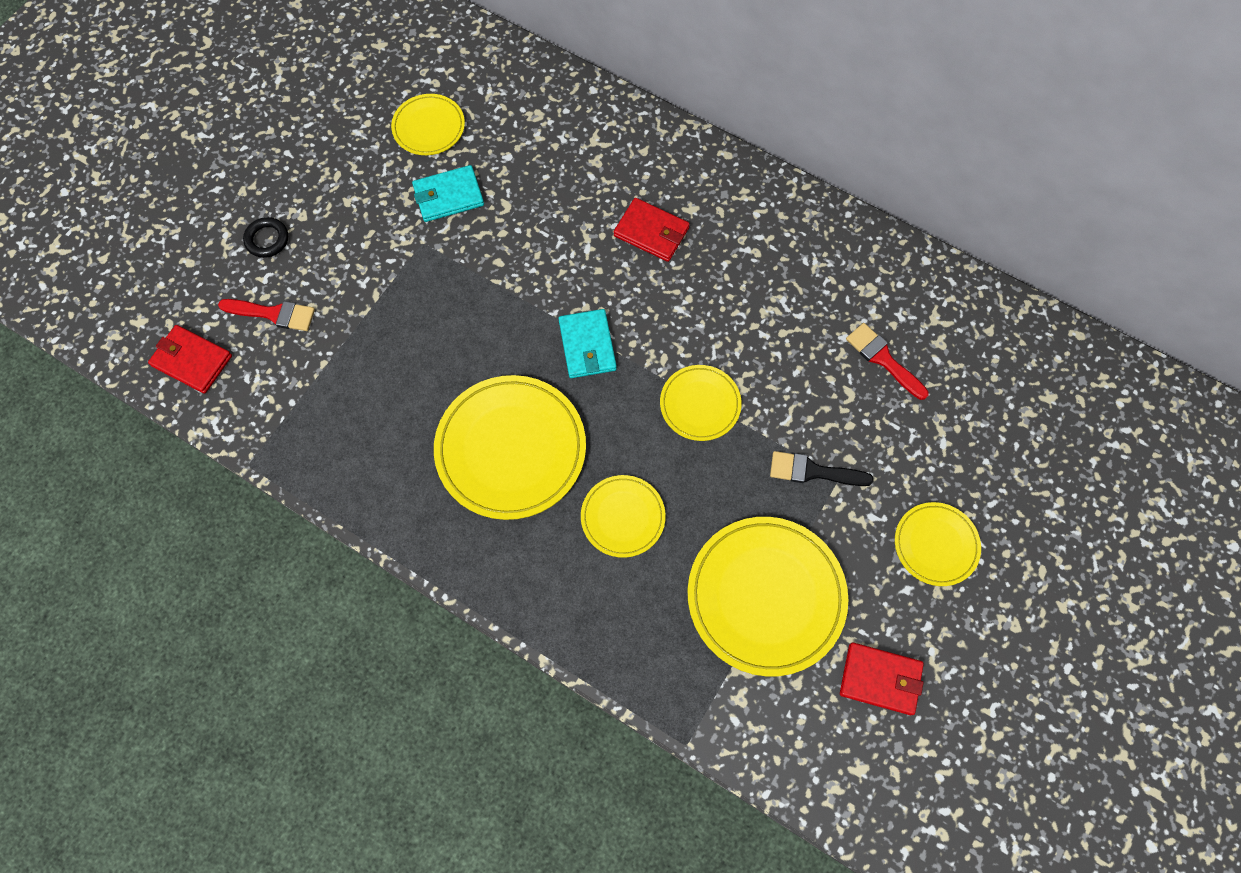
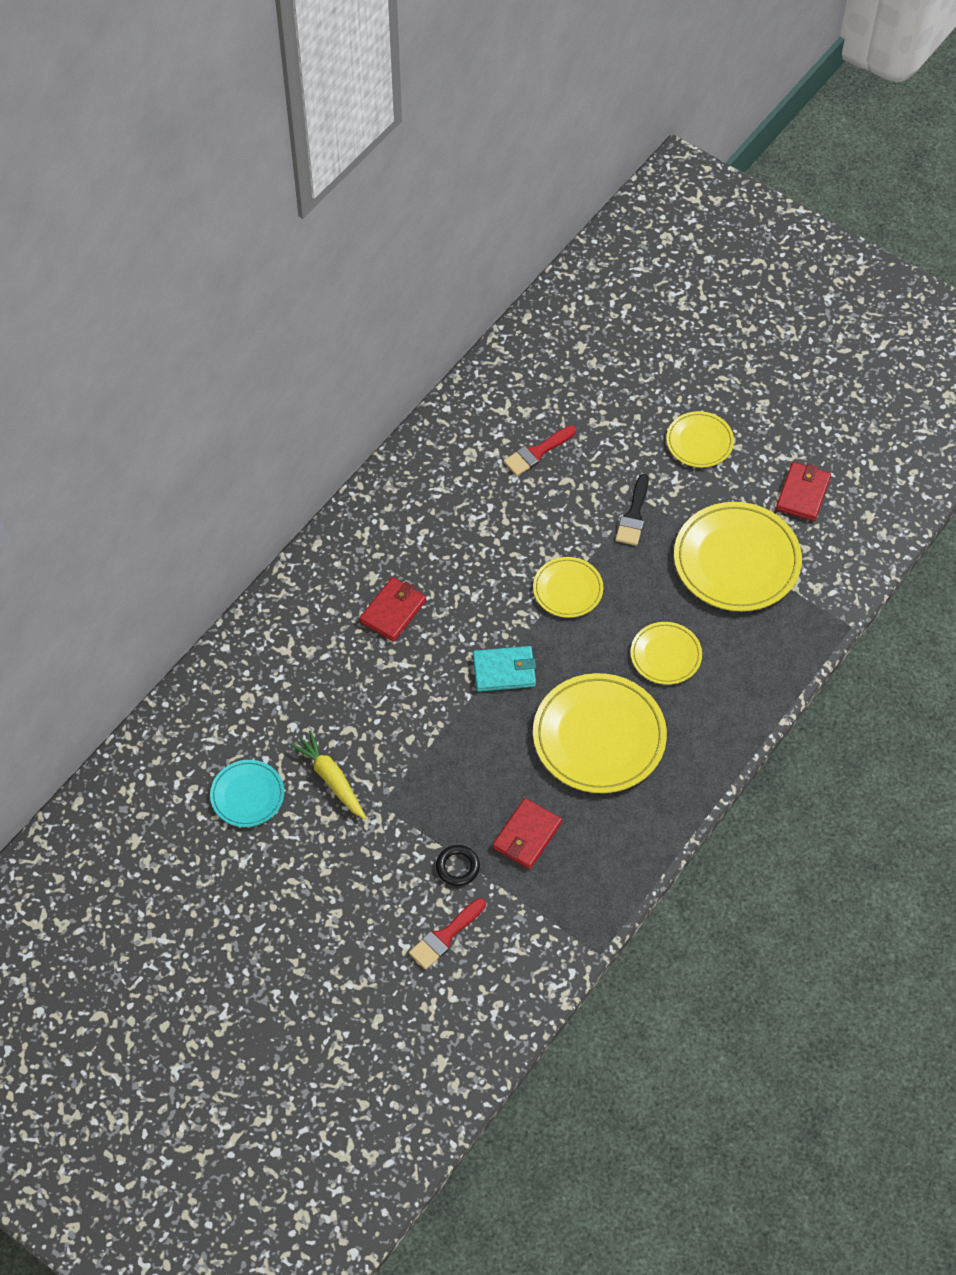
camera: 85 degrees left, 10 degrees down
(192, 360) = (489, 1009): red wallet -> red wallet (526, 835)
(267, 239) = (360, 945): black ring -> black ring (457, 867)
(273, 314) = (445, 936): red brush -> red brush turned 150 degrees counterclockwise
(429, 127) = (247, 795): yellow plate -> turquoise plate
(448, 196) = (331, 779): turquoise wallet -> yellow carrot

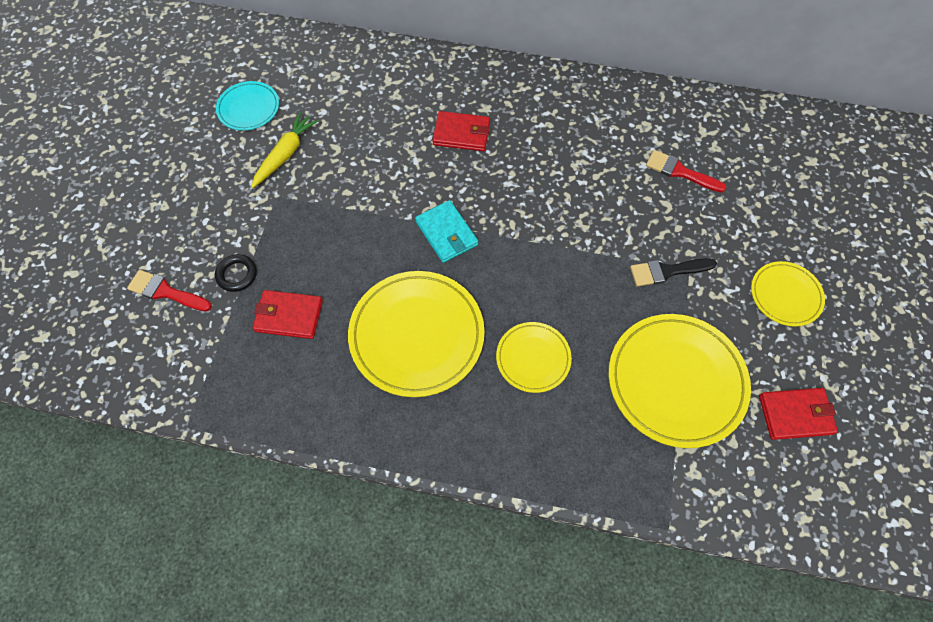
camera: 65 degrees right, 5 degrees up
(568, 589) = (556, 249): yellow plate -> none

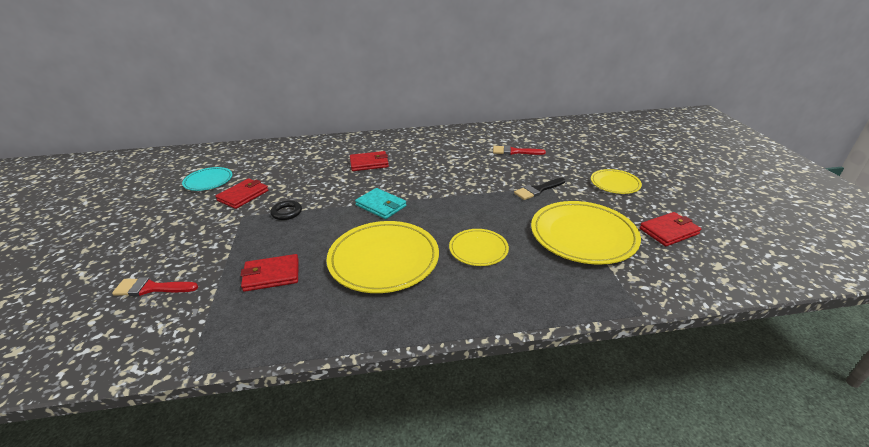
camera: 20 degrees left, 30 degrees down
(237, 274) = (218, 263): black ring -> black ring (286, 212)
(285, 154) = (243, 195): yellow carrot -> red wallet

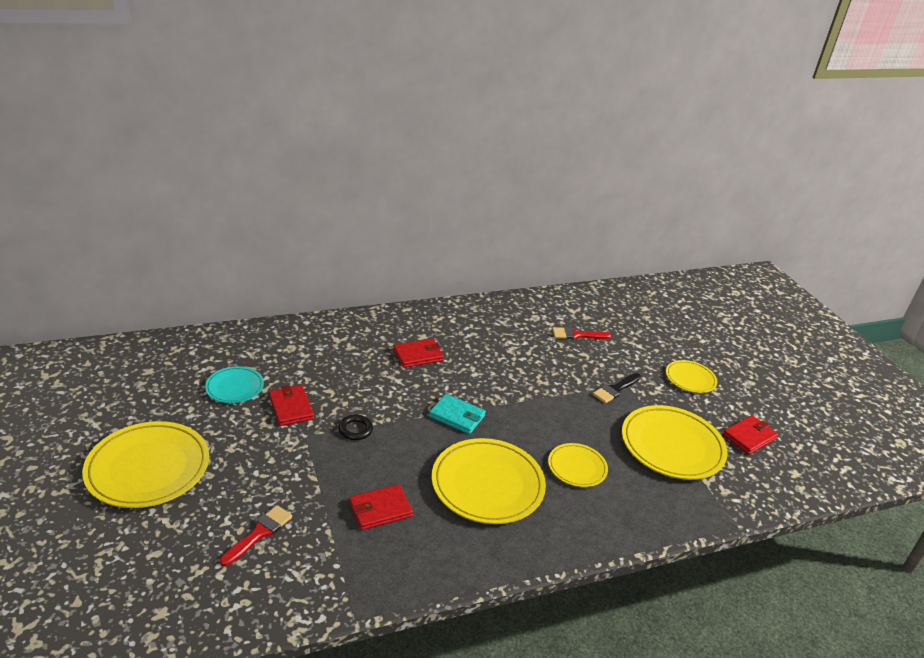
camera: 15 degrees left, 0 degrees up
(99, 233) = (148, 468): none -> yellow plate
(151, 288) = (259, 533): red brush -> red brush turned 135 degrees clockwise
(243, 195) = (291, 407): red wallet -> red wallet turned 45 degrees counterclockwise

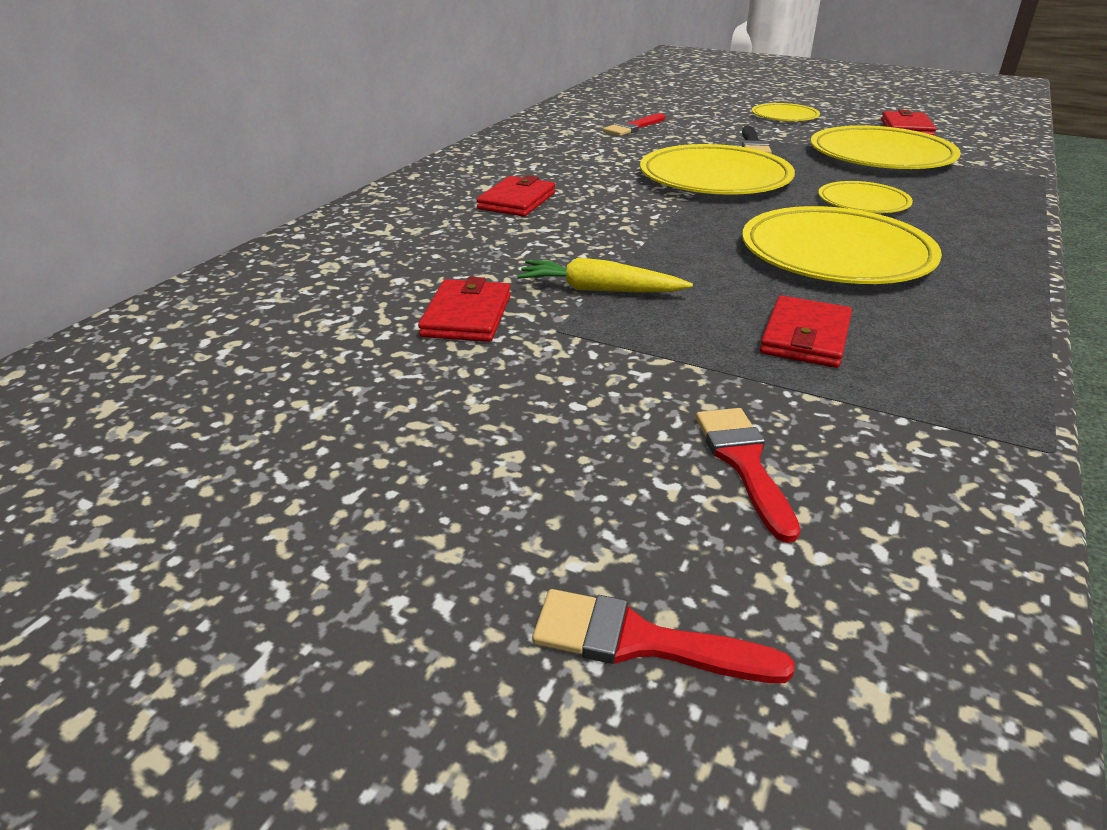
camera: 40 degrees left, 0 degrees up
(142, 552) = (641, 641): none -> red brush
(148, 468) = (384, 521): yellow plate -> yellow plate (715, 178)
(234, 387) = (328, 341): turquoise plate -> none
(291, 407) = (467, 316): red wallet -> red wallet turned 75 degrees clockwise
(355, 429) = (600, 290): black ring -> yellow carrot
(457, 416) = (676, 224): turquoise wallet -> none

